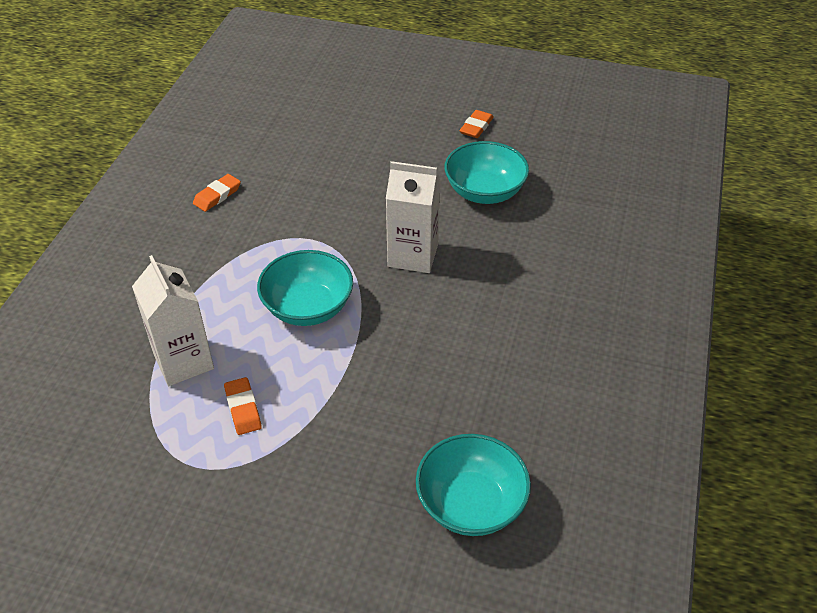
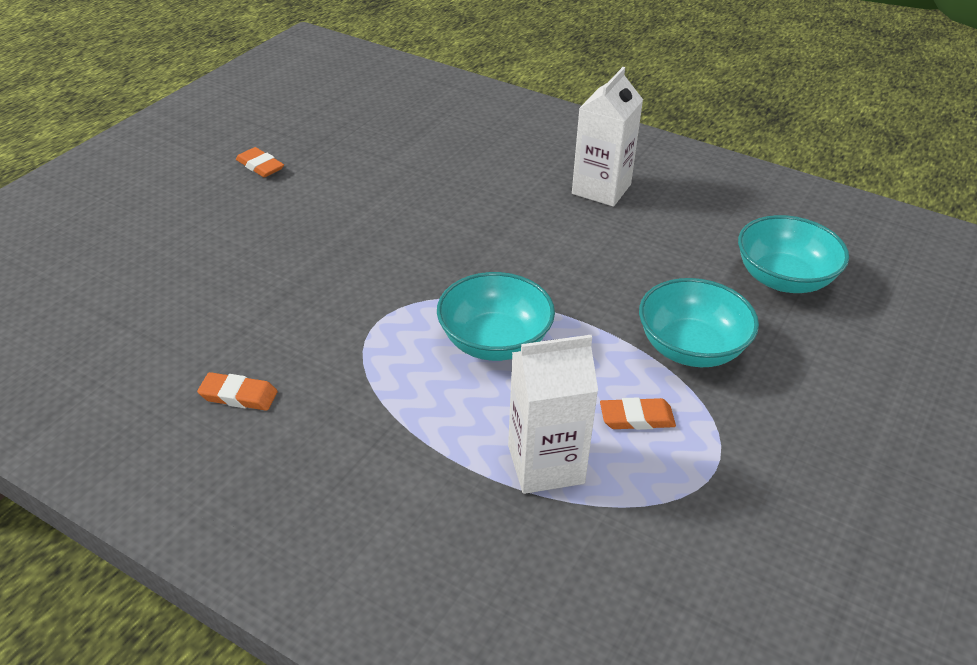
camera: 75 degrees left, 5 degrees down
(217, 195) = (238, 395): orange eraser -> orange eraser turned 45 degrees counterclockwise
(413, 255) = (446, 250): white carton -> white carton (601, 189)
(484, 192) = (373, 184): turquoise bowl -> turquoise bowl (691, 348)

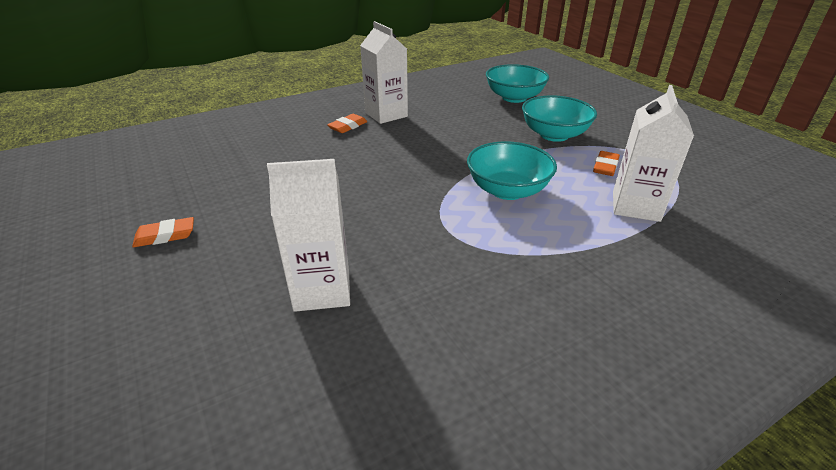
camera: 60 degrees left, 5 degrees down
(238, 395) = (494, 332): orange eraser -> orange eraser (348, 126)
(240, 276) = (322, 289): none -> white carton

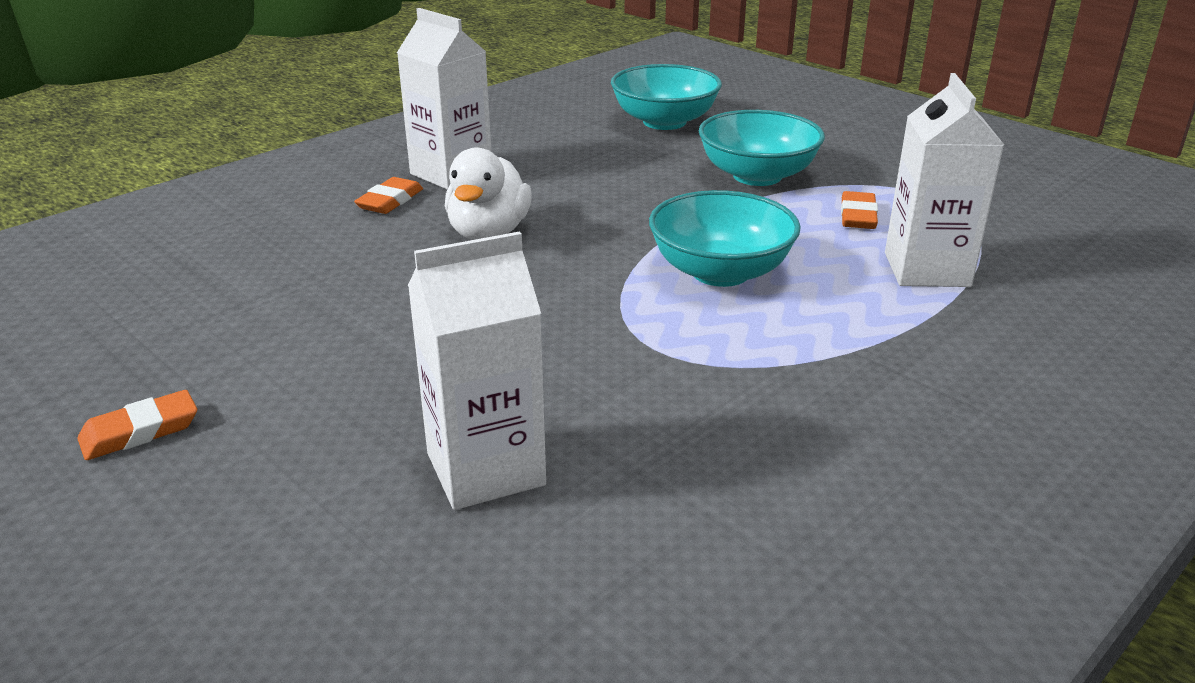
camera: 15 degrees left, 5 degrees down
(389, 150) = (488, 233): none -> white duck

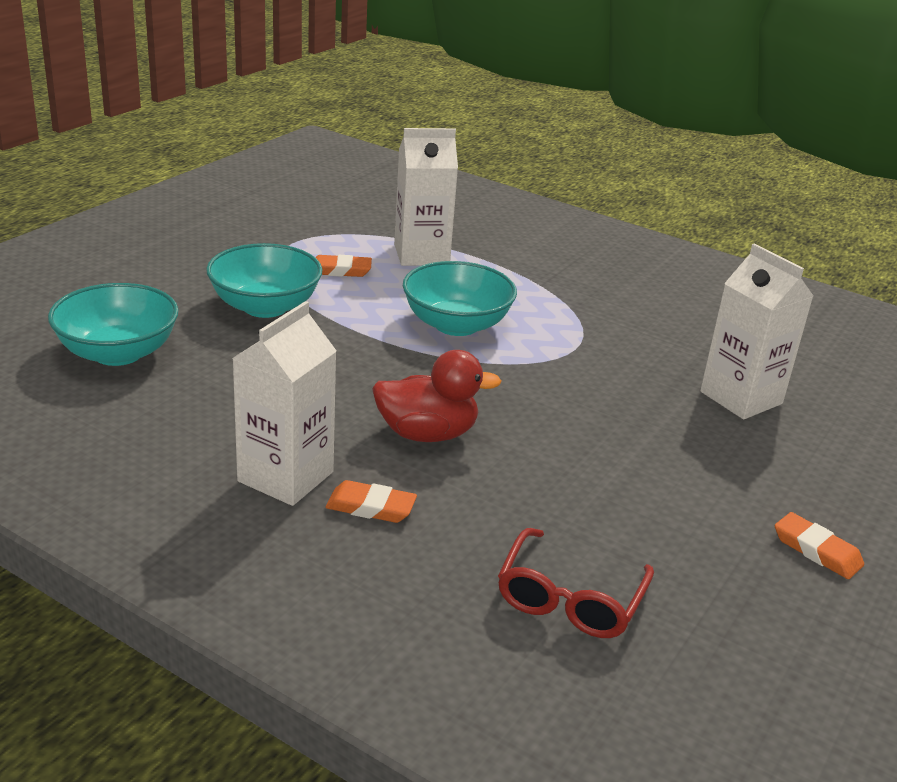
camera: 105 degrees left, 0 degrees up
(209, 268) = (570, 598): none -> red glasses
(488, 233) = (427, 434): white duck -> red duck

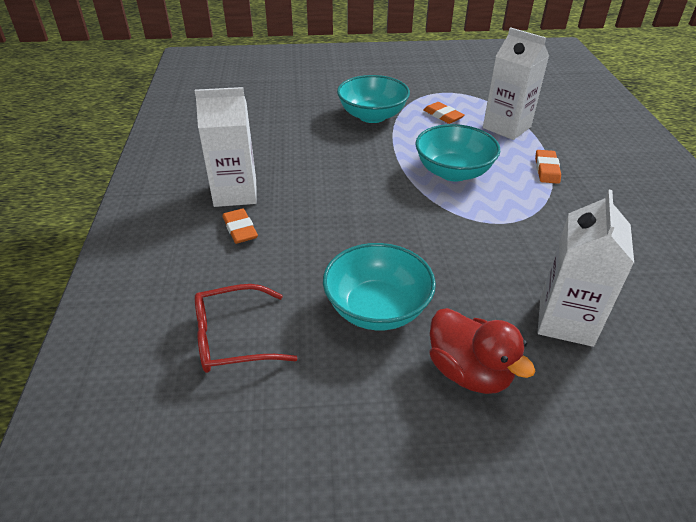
camera: 55 degrees right, 10 degrees up
(118, 353) = (275, 106): turquoise bowl -> turquoise bowl (377, 308)
(427, 434) = (329, 214): red duck -> red duck (469, 372)
(817, 550) = (419, 444): orange eraser -> orange eraser (547, 169)

